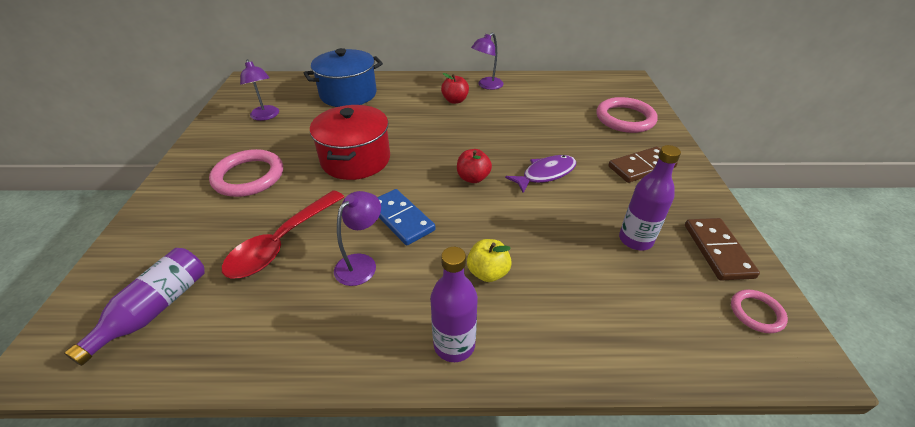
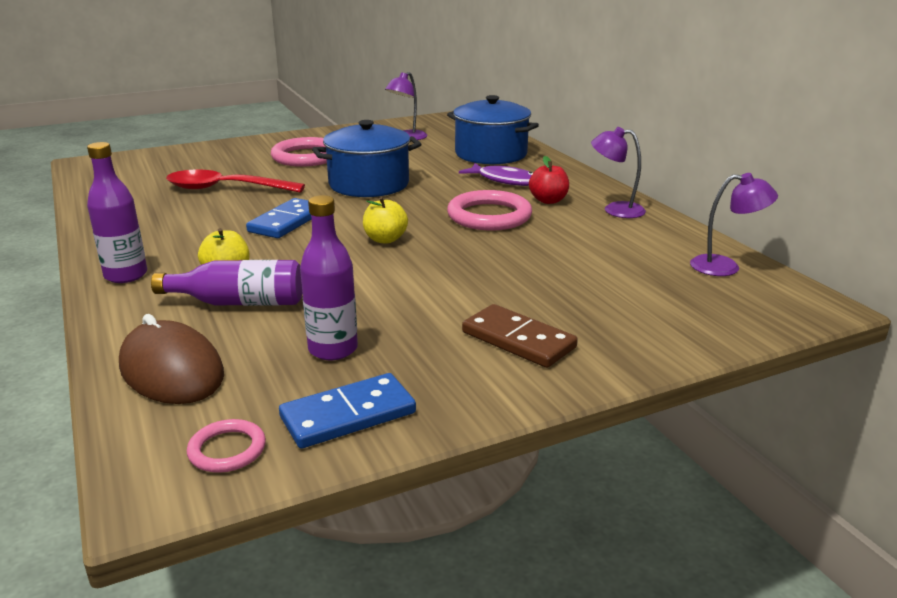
camera: 65 degrees right, 15 degrees down
(155, 309) = (137, 174): purple bottle -> purple bottle (239, 302)
(356, 159) = (369, 184): red pot -> blue pot
(361, 263) = (214, 220): purple lamp -> purple lamp (725, 267)
(473, 178) = (385, 239): red apple -> yellow apple
(545, 174) = (431, 276): purple fish -> purple fish (505, 180)
(625, 118) = (657, 314): pink ring -> pink ring (489, 216)
(648, 330) = (171, 370): none -> brown mouse
(718, 250) = (348, 415): brown domino -> blue domino

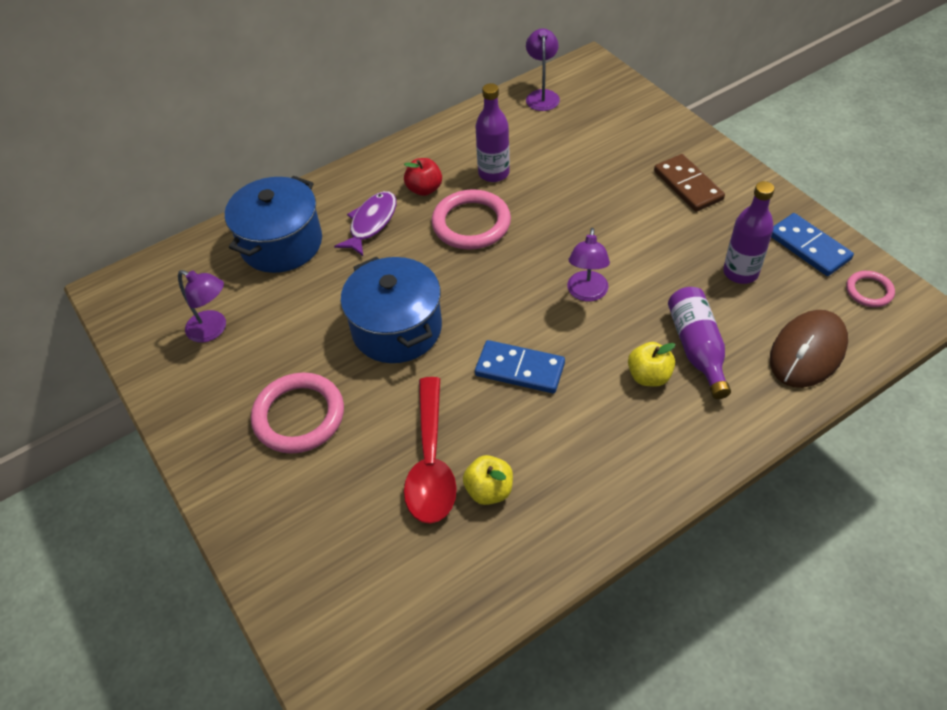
camera: 95 degrees left, 25 degrees up
(126, 275) = (680, 454): purple bottle -> purple bottle (493, 173)
(385, 239) = (543, 284): yellow apple -> yellow apple (489, 490)
(518, 340) = (688, 185): brown domino -> brown domino turned 60 degrees counterclockwise
(615, 210) = (440, 148): purple lamp -> purple lamp (586, 293)

